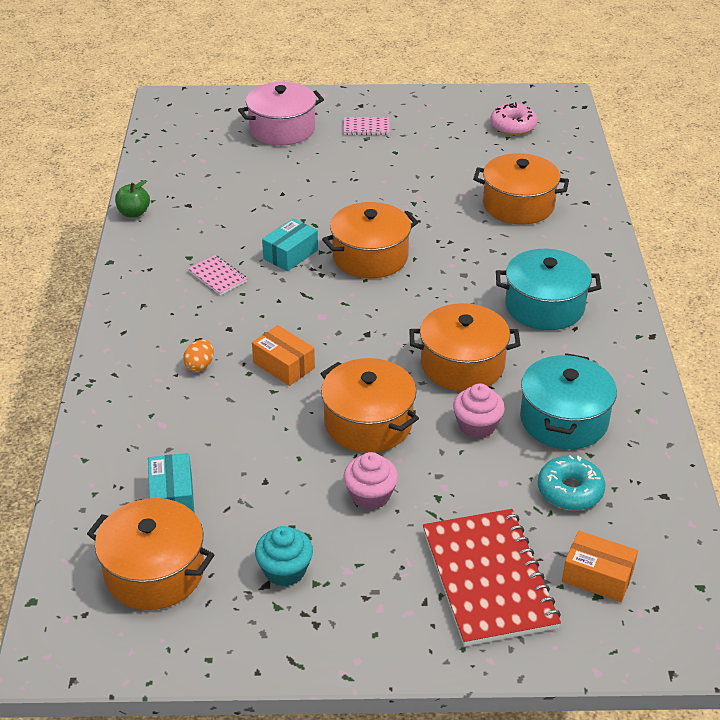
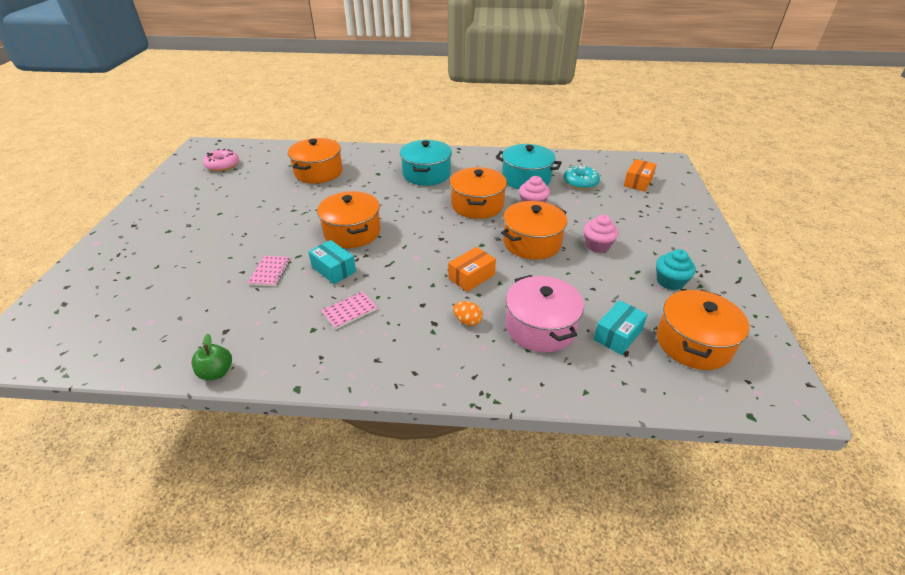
camera: 85 degrees left, 0 degrees up
(172, 497) = (617, 335): turquoise box -> turquoise box turned 45 degrees counterclockwise
(282, 129) = (135, 269): pink pot -> pink pot (540, 327)
(366, 127) = (172, 224): pink notebook -> pink notebook (270, 272)
(488, 579) = (650, 211): red notebook -> none

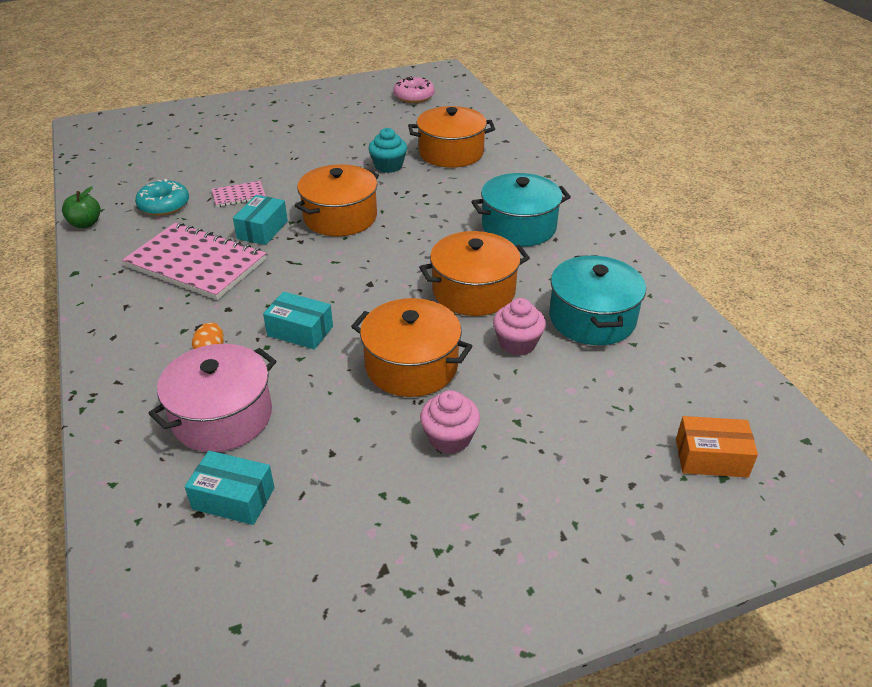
camera: 65 degrees right, 0 degrees up
(349, 311) = (196, 263): pink notebook -> pink notebook, size x2.16
(471, 277) = (300, 331): orange box -> turquoise box
(580, 183) = (636, 381): turquoise donut -> turquoise donut (164, 205)
(670, 281) = (397, 546): turquoise cupcake -> turquoise cupcake (388, 166)
(693, 343) = (246, 594): orange pot -> none

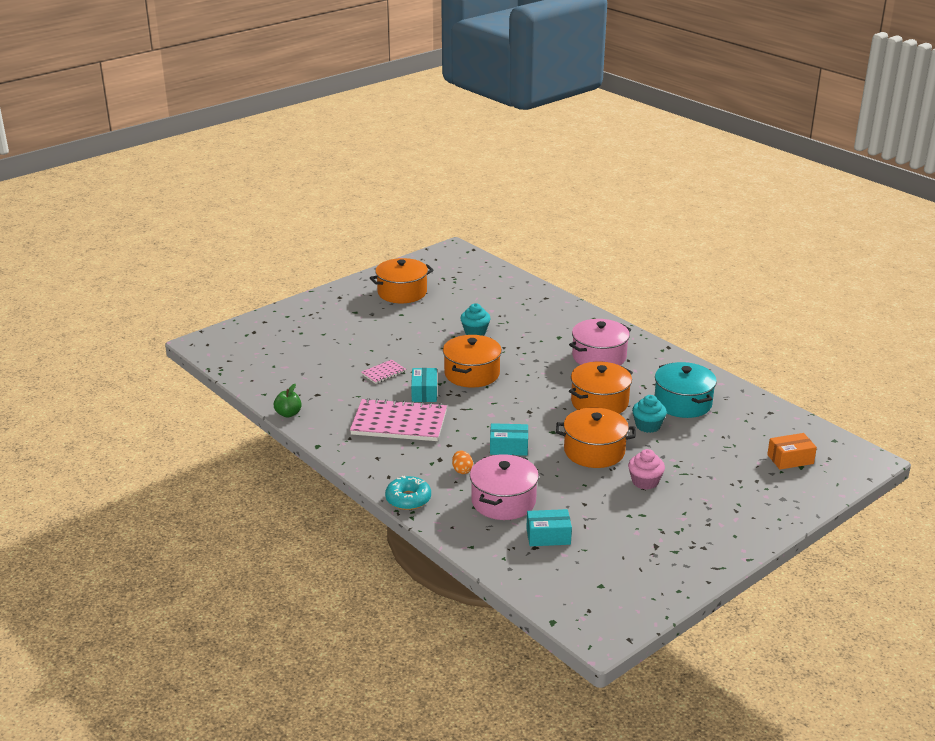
camera: 20 degrees left, 10 degrees down
(164, 205) = (334, 390): turquoise donut -> turquoise donut (408, 499)
(414, 96) = (449, 274): pink donut -> none
(451, 153) = (513, 314): orange pot -> orange pot (402, 292)
(517, 343) = (648, 426): pink cupcake -> turquoise cupcake
(519, 227) = (599, 357): turquoise pot -> pink pot

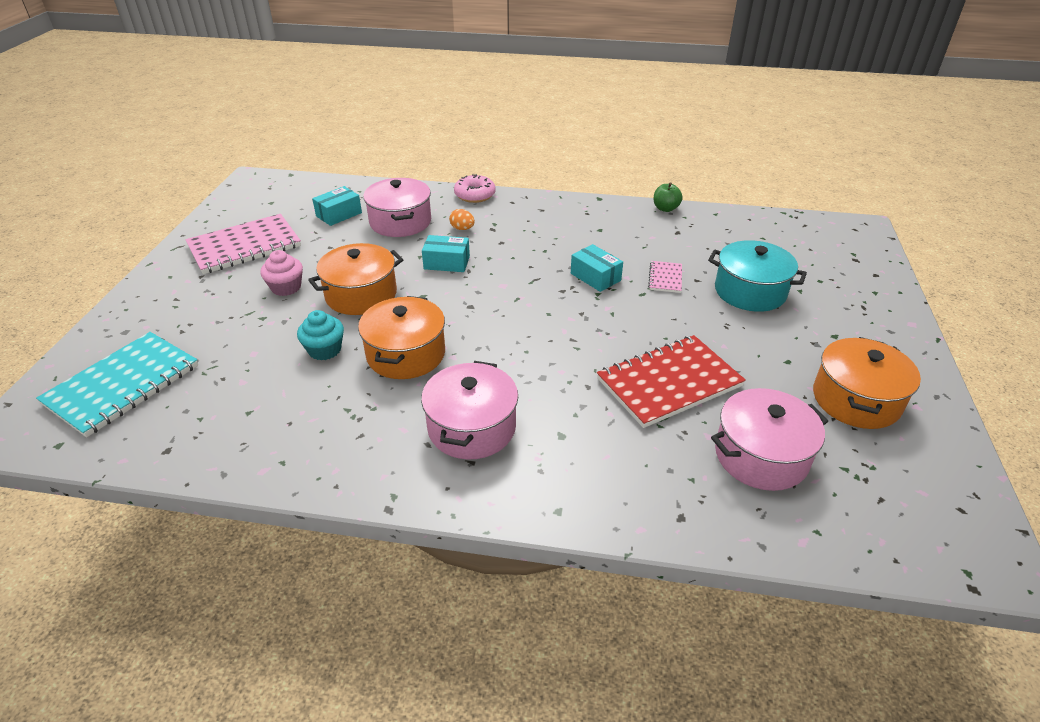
camera: 140 degrees right, 10 degrees up
(399, 423) = (570, 241): pink notebook -> pink notebook (244, 246)
(408, 499) = (475, 195): turquoise donut -> pink donut
(472, 374) = (584, 320): orange pot -> none
(475, 332) = (669, 383): turquoise cupcake -> red notebook
(481, 297) = (761, 456): none -> pink pot
(508, 447) = (446, 263): turquoise box -> turquoise box turned 45 degrees clockwise
(683, 403) = (301, 404): turquoise pot -> turquoise pot (750, 291)
(790, 459) = (122, 385): orange box -> turquoise notebook

